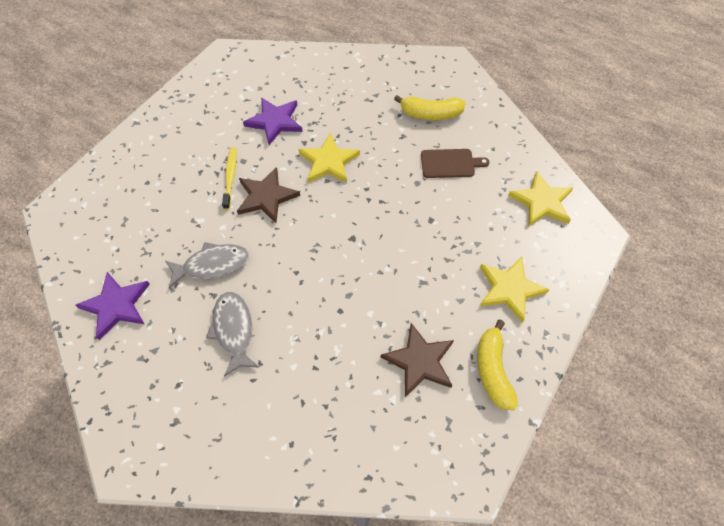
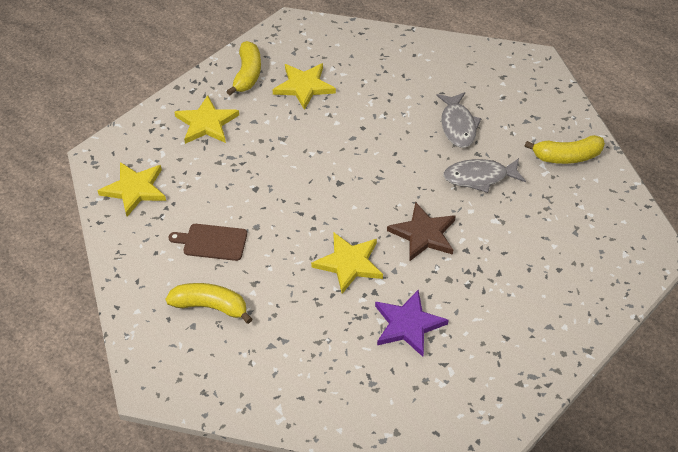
camera: 170 degrees left, 10 degrees down
(116, 305) = (566, 157): purple star -> yellow banana
(230, 177) = (463, 261): yellow toothbrush -> none
(419, 361) = (304, 87): brown star -> yellow star

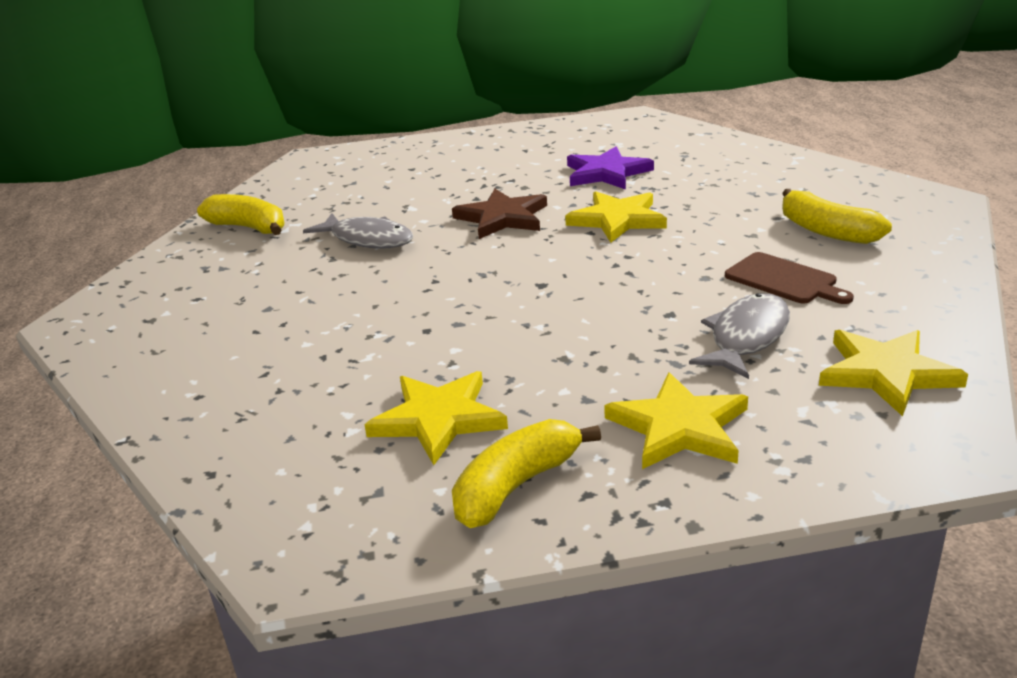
camera: 140 degrees left, 20 degrees down
(458, 126) = (304, 289): grey fish -> grey fish (746, 337)

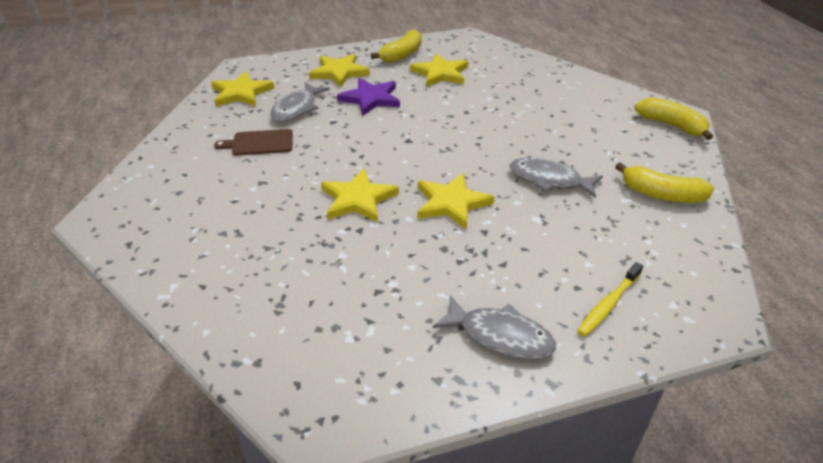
camera: 170 degrees right, 10 degrees up
(393, 161) = (608, 304): none -> yellow toothbrush
(495, 146) = (500, 336): none -> grey fish
(502, 218) = (451, 203): brown star -> yellow star
(606, 173) = (365, 269): purple star -> purple star (371, 99)
(784, 280) = (259, 143): brown cutting board -> brown cutting board turned 45 degrees counterclockwise
(826, 231) = (207, 184): yellow banana -> yellow banana (671, 125)

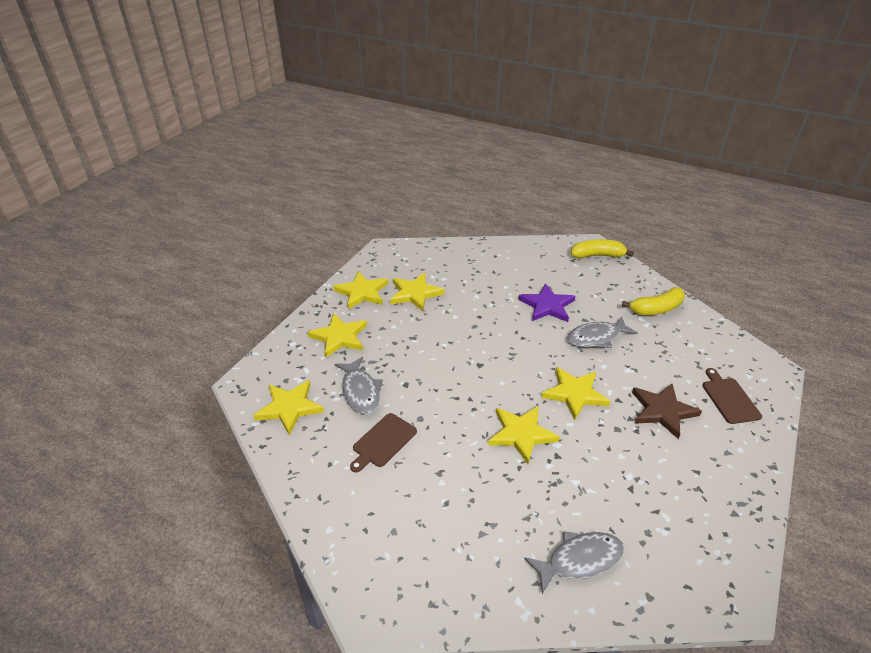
camera: 45 degrees left, 0 degrees up
(371, 99) = (401, 346): purple star -> purple star (547, 306)
(402, 55) = (362, 292): yellow banana -> yellow star
(500, 336) = (719, 460): grey fish -> grey fish (579, 560)
(513, 265) = (662, 411): none -> brown star
(608, 304) = (729, 398): yellow toothbrush -> brown cutting board

